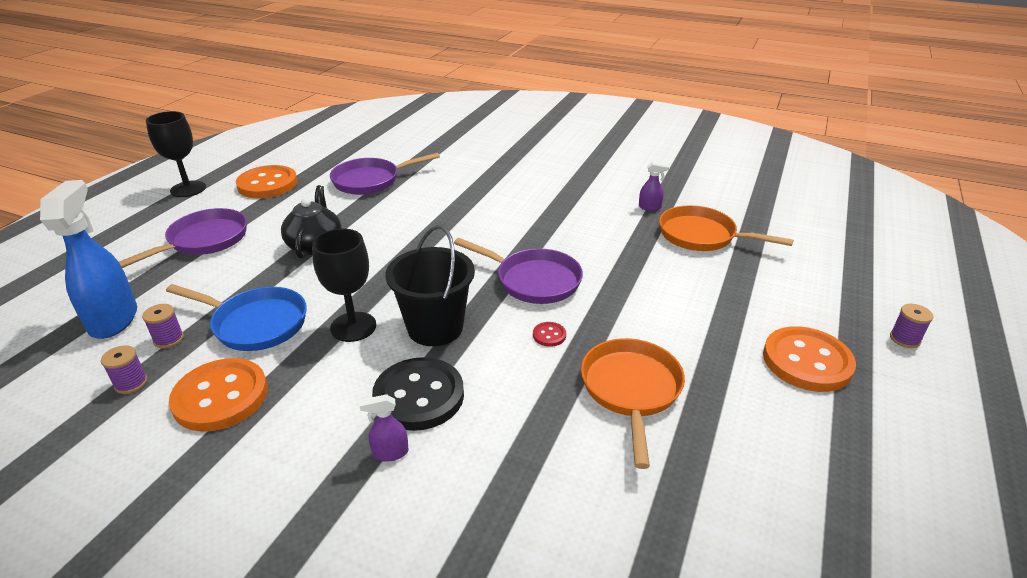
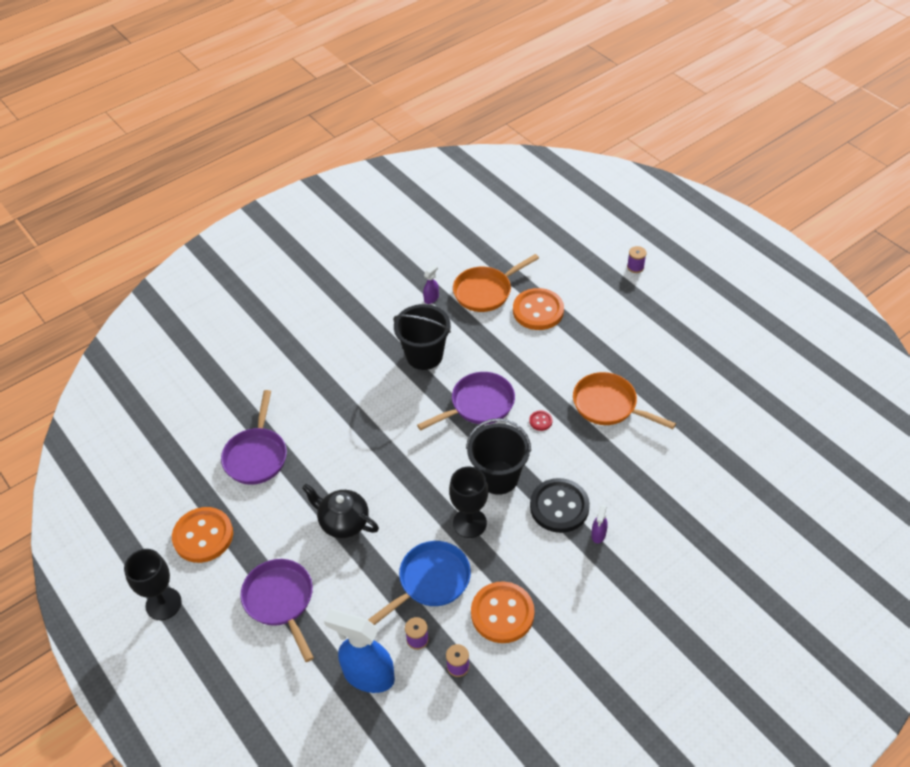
camera: 60 degrees left, 15 degrees up
(568, 226) = (424, 355): none -> black bucket
(807, 361) = (629, 318): orange button -> orange button (538, 311)

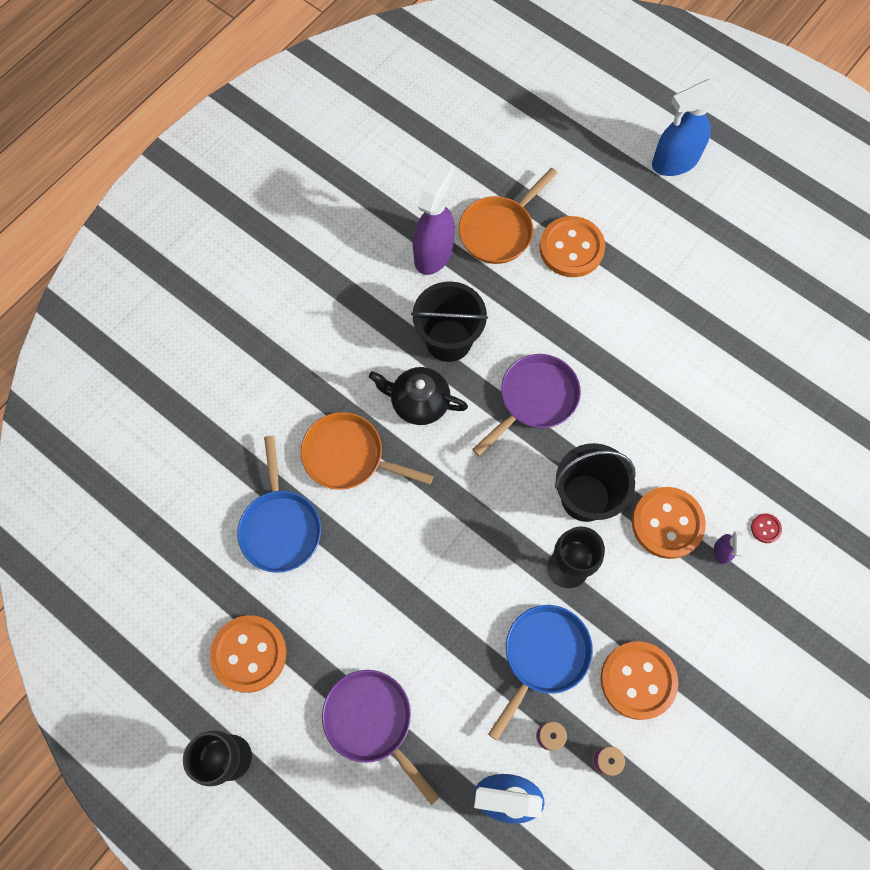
camera: 15 degrees left, 20 degrees up
(256, 456) = (280, 527): purple pan -> blue pan
(343, 522) = (416, 597): black teapot -> black teapot (419, 402)
(431, 298) = (434, 253): purple spray bottle -> purple spray bottle, size x2.27
(540, 421) = (615, 408): red button -> red button (765, 528)
(559, 507) = (667, 523): black button -> orange button
(608, 405) = (690, 370): orange pan -> orange pan (349, 456)
(635, 267) = (674, 162): purple spool -> blue spray bottle

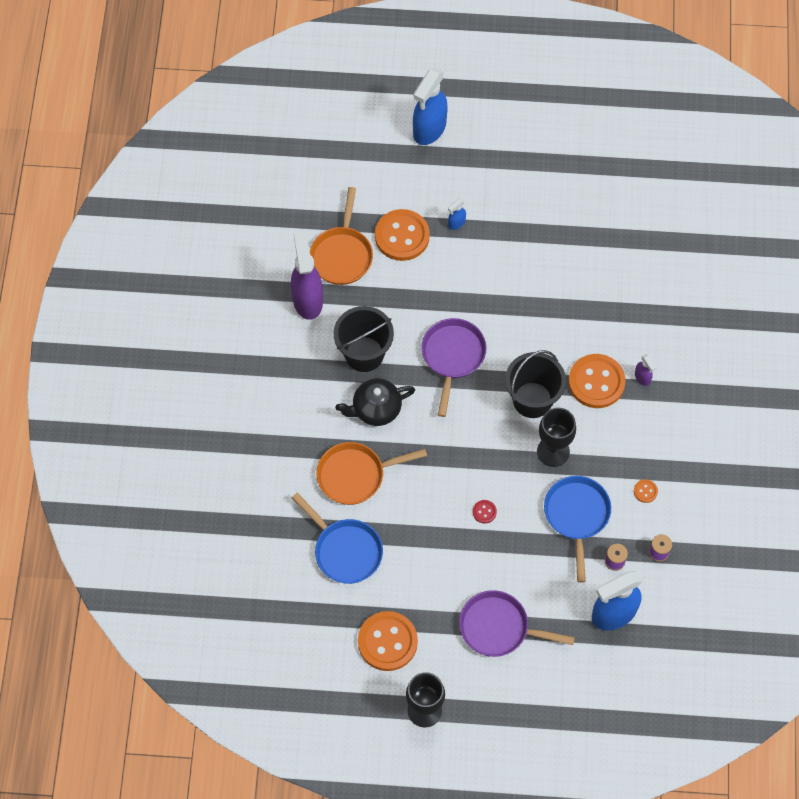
camera: 35 degrees left, 5 degrees down
(635, 268) = (456, 223): none -> blue spray bottle
(638, 680) = (645, 491): orange button -> orange button, size x0.41
(765, 528) = (660, 345): red button -> red button (484, 512)

